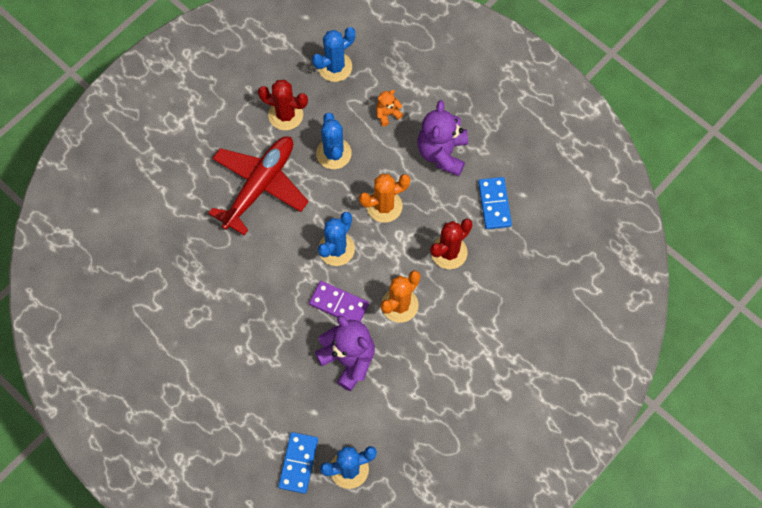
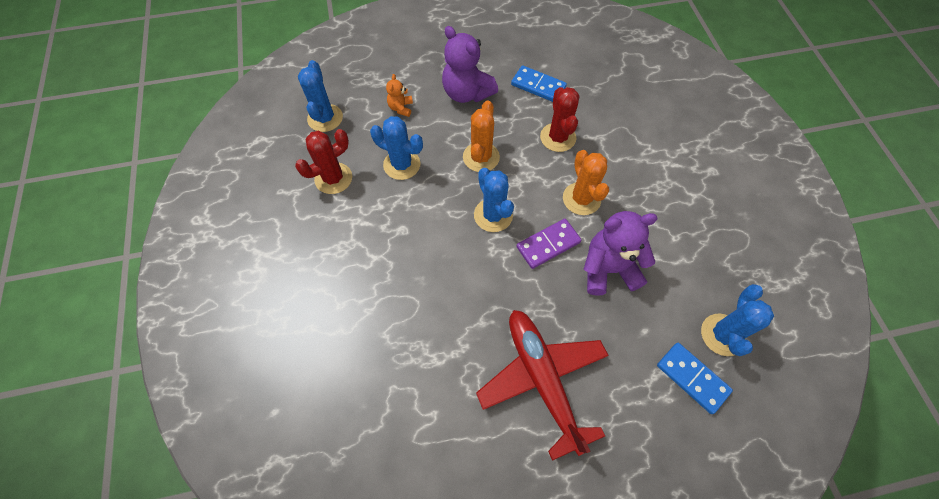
camera: 55 degrees left, 5 degrees down
(260, 186) = (382, 239): red plane -> red plane (542, 379)

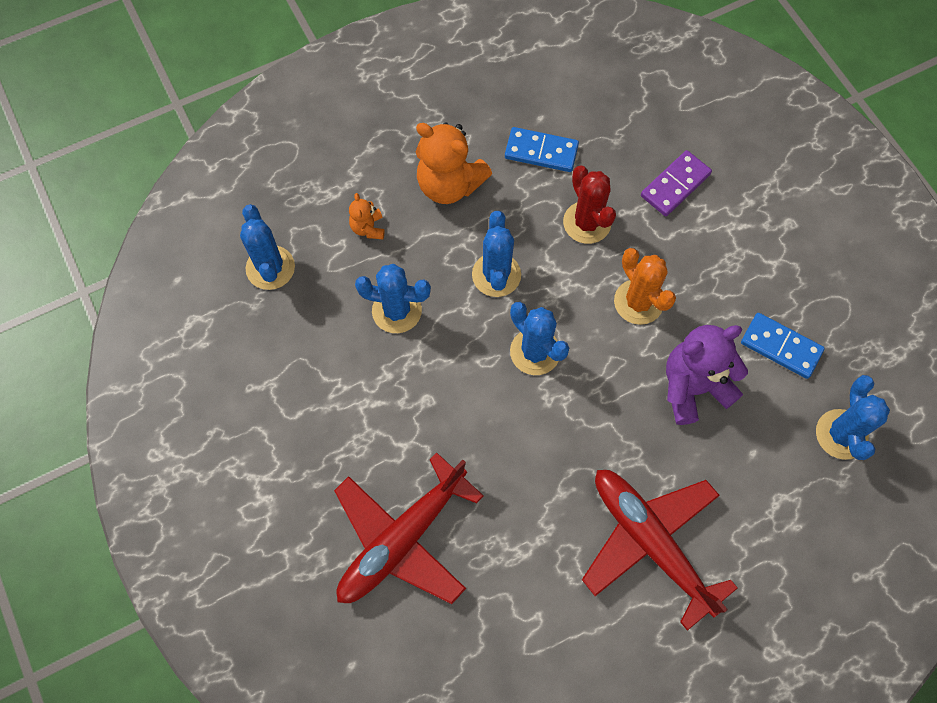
camera: 15 degrees left, 5 degrees up
(333, 178) = (314, 352): red cactus -> none
(348, 325) = (401, 539): none -> red plane
(467, 93) = (449, 184): purple teddy bear -> orange teddy bear
(481, 157) = (496, 275): orange cactus -> blue cactus
(548, 244) = (613, 374): purple domino -> purple domino (675, 185)
(692, 378) = (817, 495): blue domino -> blue domino (780, 347)

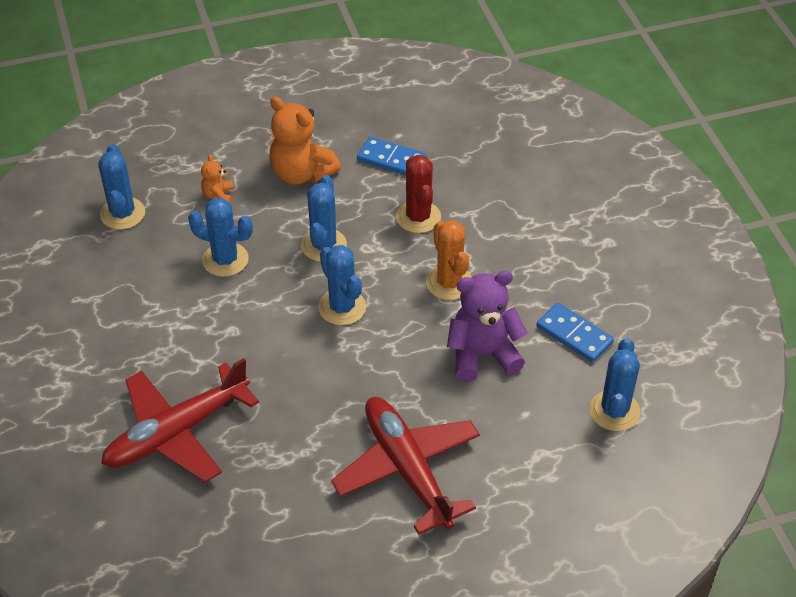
camera: 10 degrees right, 20 degrees down
(675, 185) = (508, 199): purple domino -> none

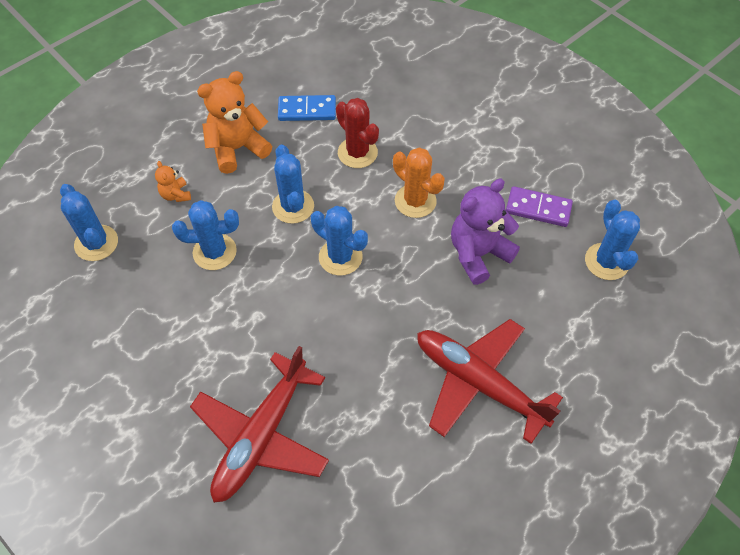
camera: 25 degrees left, 10 degrees up
(301, 173) = (237, 149): orange teddy bear -> orange teddy bear turned 135 degrees clockwise
(574, 335) = (538, 209): blue domino -> purple domino

